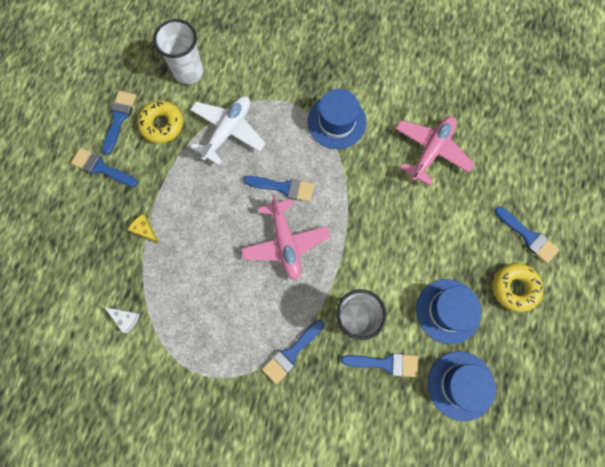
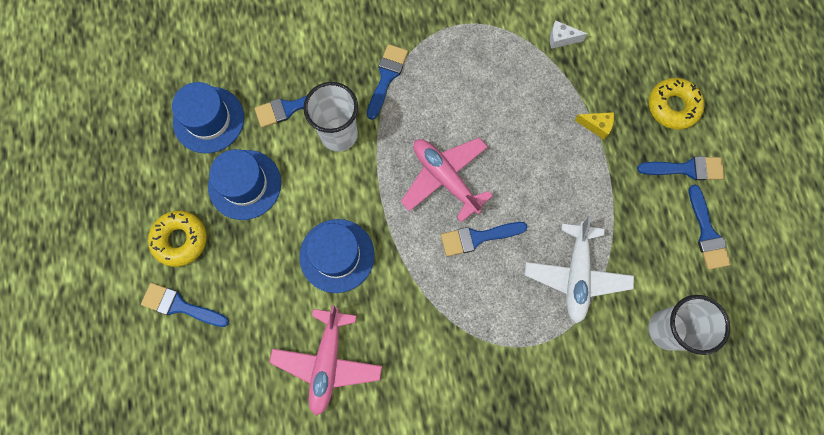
camera: 155 degrees right, 0 degrees up
(162, 125) = (654, 248): yellow donut -> yellow donut (672, 107)
(336, 122) = (456, 347): blue hat -> blue hat (337, 255)

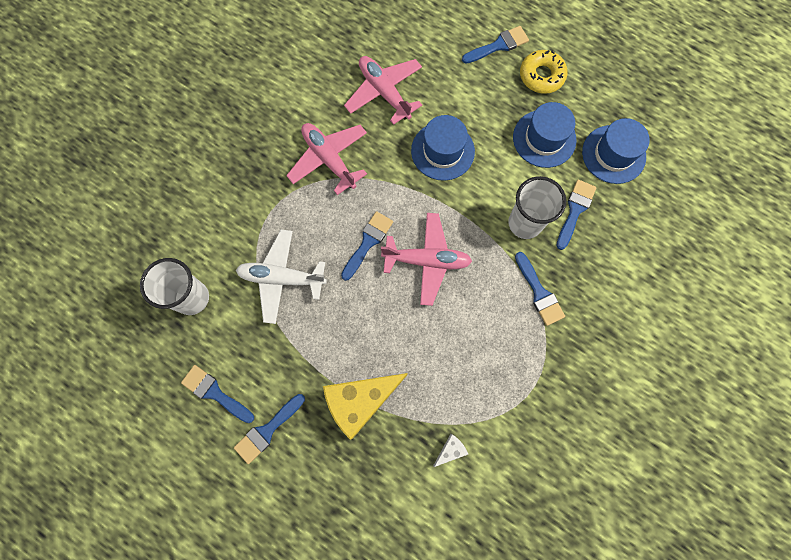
camera: 135 degrees right, 0 degrees up
(440, 344) = (329, 159): none -> pink plane
(576, 275) = (282, 278): white plane -> white plane turned 45 degrees counterclockwise
(596, 126) = (360, 401): yellow cheese -> yellow cheese, size x2.32
(672, 107) = (318, 474): yellow donut -> none

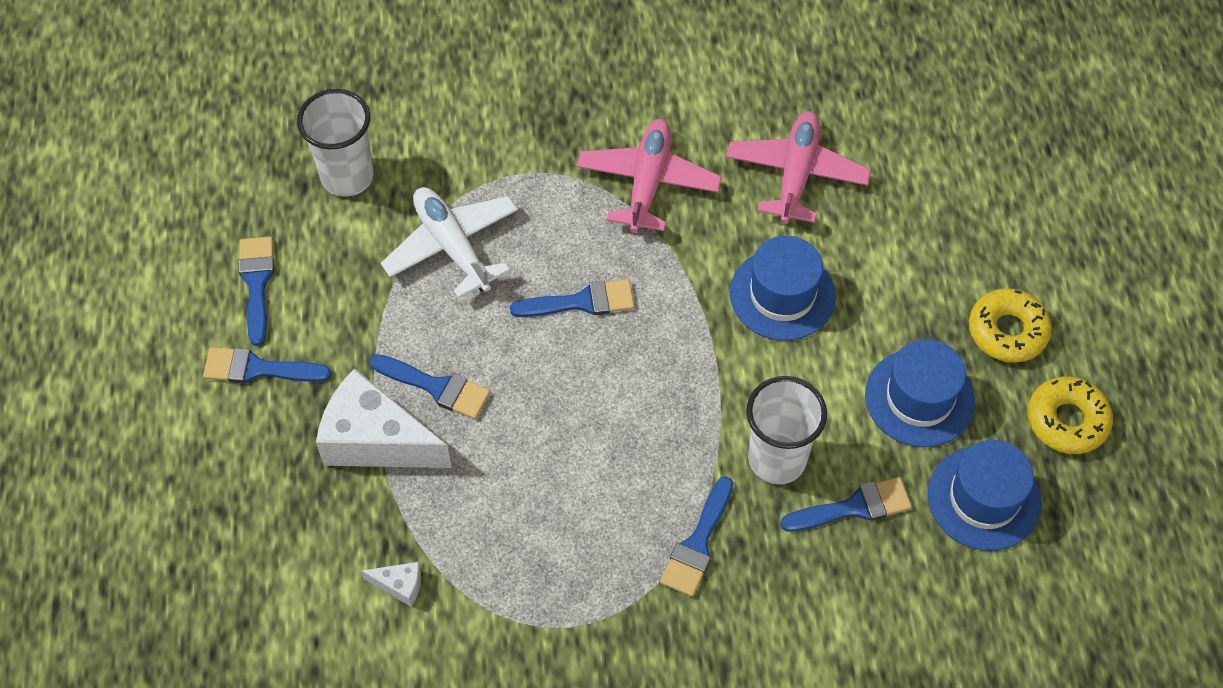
camera: 50 degrees right, 15 degrees down
(360, 401) = (376, 440): yellow cheese -> white cheese
(427, 260) = (619, 383): pink plane -> none
(498, 45) = (997, 250): blue brush -> blue brush (436, 387)
(604, 90) = (1067, 420): none -> yellow donut

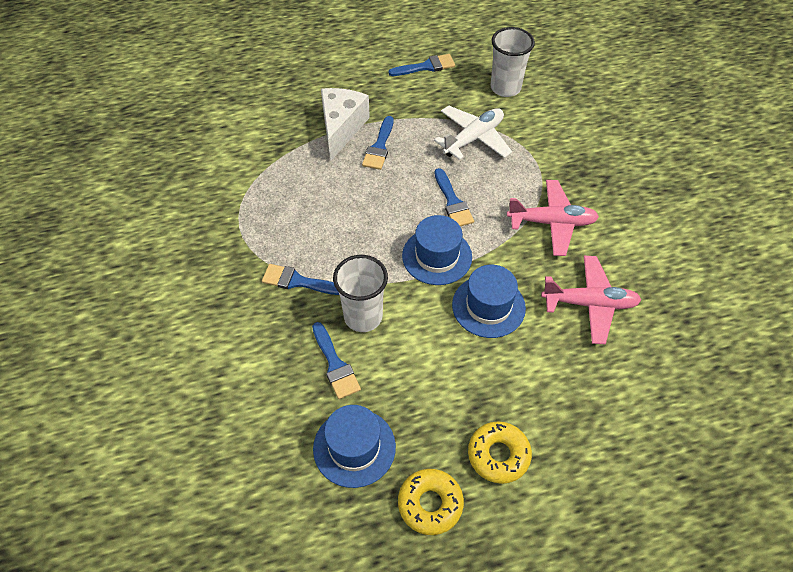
camera: 80 degrees right, 5 degrees down
(258, 369) = (375, 77): blue brush -> none
(400, 585) = (257, 152): white cheese -> none
(919, 398) = (427, 398): blue hat -> blue hat (437, 256)

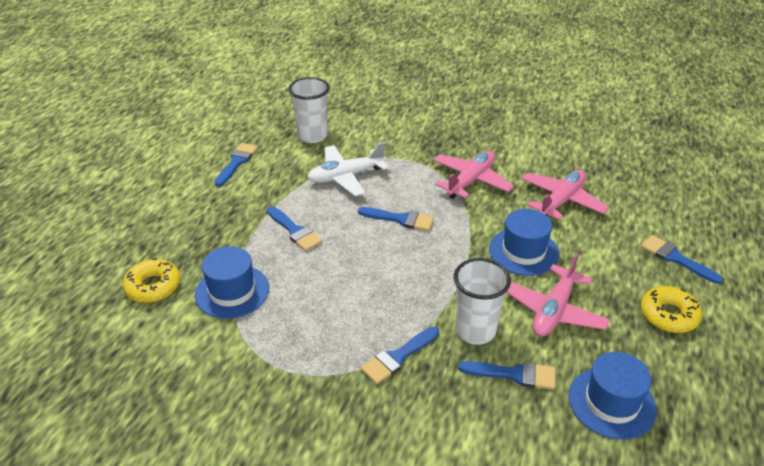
camera: 55 degrees left, 15 degrees down
(341, 128) = (245, 243): white cheese -> none
(430, 361) = (553, 310): none -> pink plane
(430, 504) = (694, 378): yellow donut -> yellow donut (153, 286)
(437, 256) = (449, 255): blue hat -> blue hat (232, 291)
(473, 138) = (346, 176): white plane -> white plane turned 105 degrees counterclockwise
(589, 433) = (675, 258): none -> blue brush

